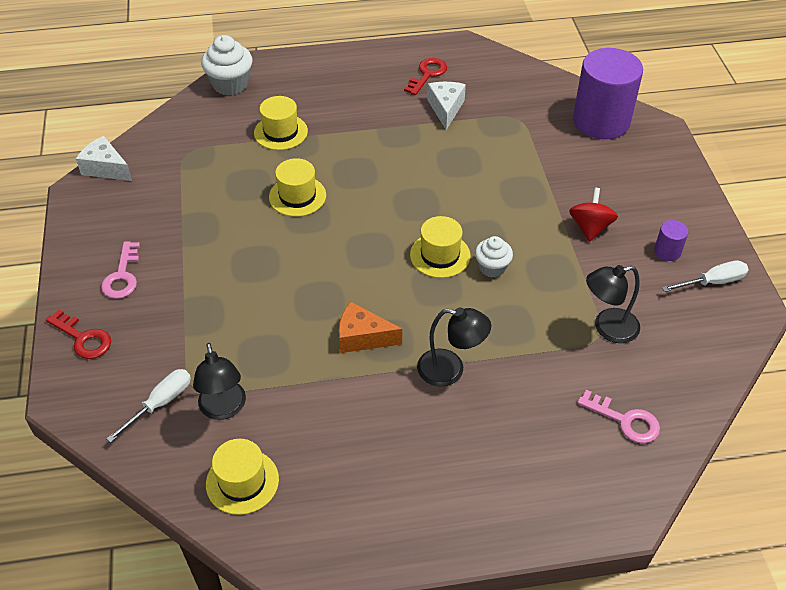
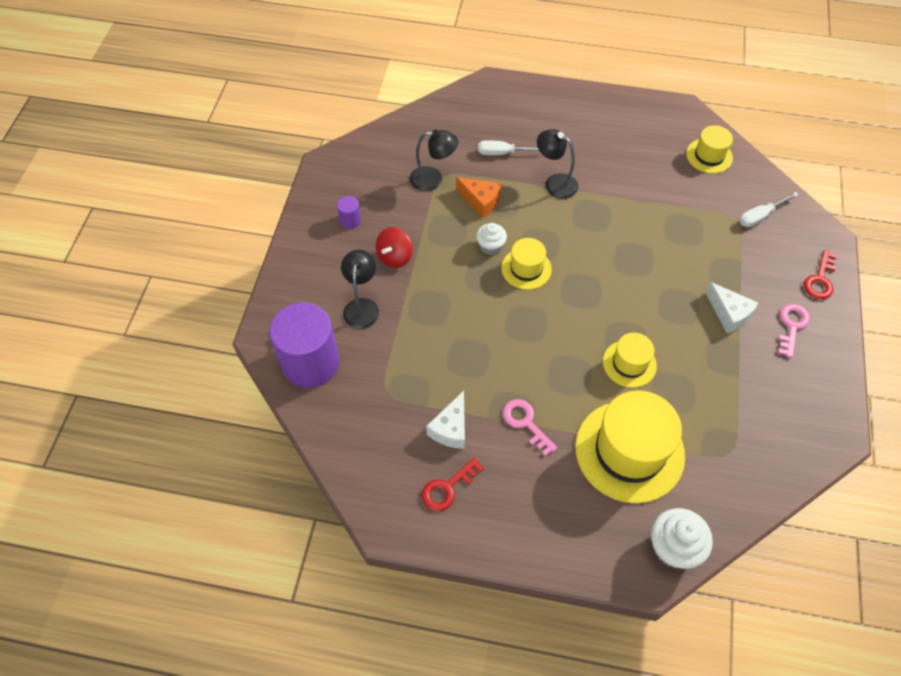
camera: 160 degrees left, 10 degrees up
(83, 338) = (820, 280): red key -> red key turned 120 degrees counterclockwise
(106, 168) = (814, 457): white cheese -> white cheese (729, 314)
(224, 409) = (716, 200): black lamp -> black lamp (362, 306)
(280, 132) = (629, 451): yellow hat -> yellow hat, size x1.91
(362, 337) = (608, 221): orange cheese -> orange cheese (481, 201)
(625, 420) = (459, 124): pink key -> pink key (525, 423)
(712, 282) = (336, 189): white screwdriver -> white screwdriver (503, 153)

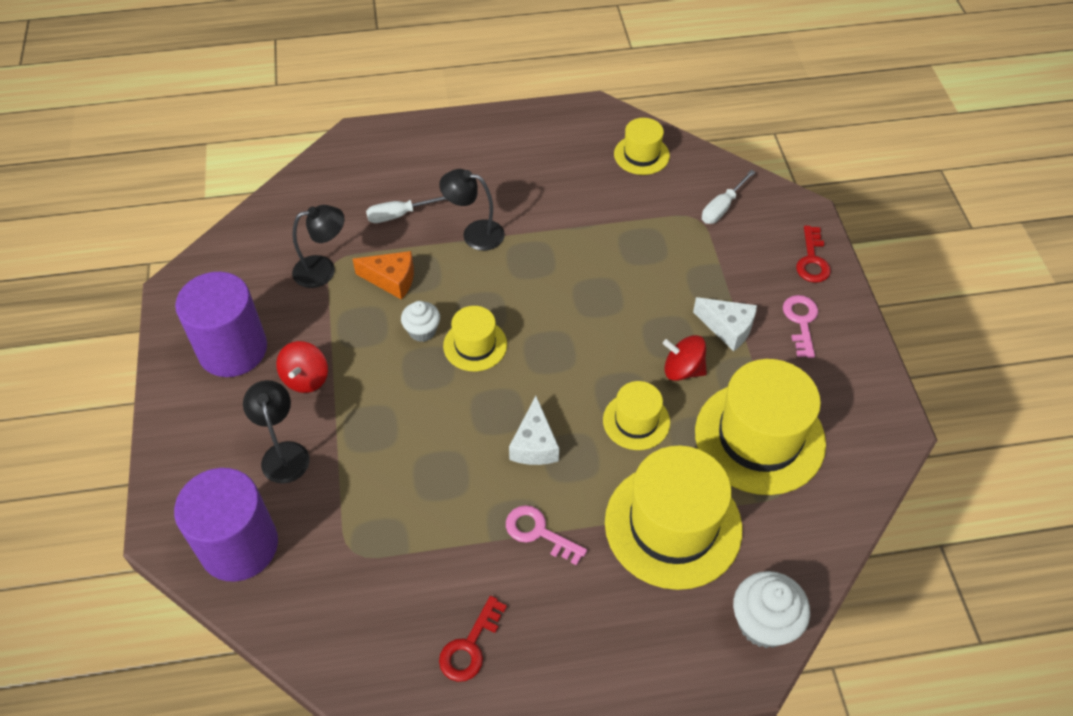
camera: 20 degrees left, 5 degrees down
(350, 220) = (233, 349): purple cylinder -> purple cylinder, size x2.42
(451, 428) = (449, 570): white cheese -> white cheese (534, 444)
(680, 335) = (682, 370): none -> red spinning top
(723, 406) = (759, 437): none -> yellow hat

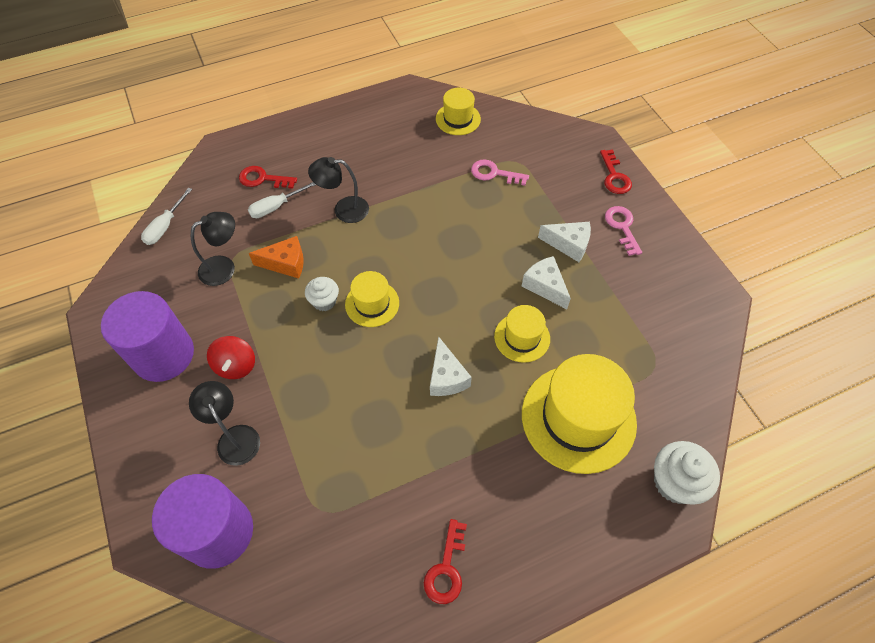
camera: 15 degrees left, 5 degrees up
(393, 180) = (262, 179): none -> red key
(538, 532) = (473, 452): pink key -> pink key (494, 173)
(682, 370) = (545, 286): red spinning top -> white cheese
(722, 207) = (533, 149): white screwdriver -> white screwdriver (165, 226)
(759, 437) = (621, 328): yellow hat -> none

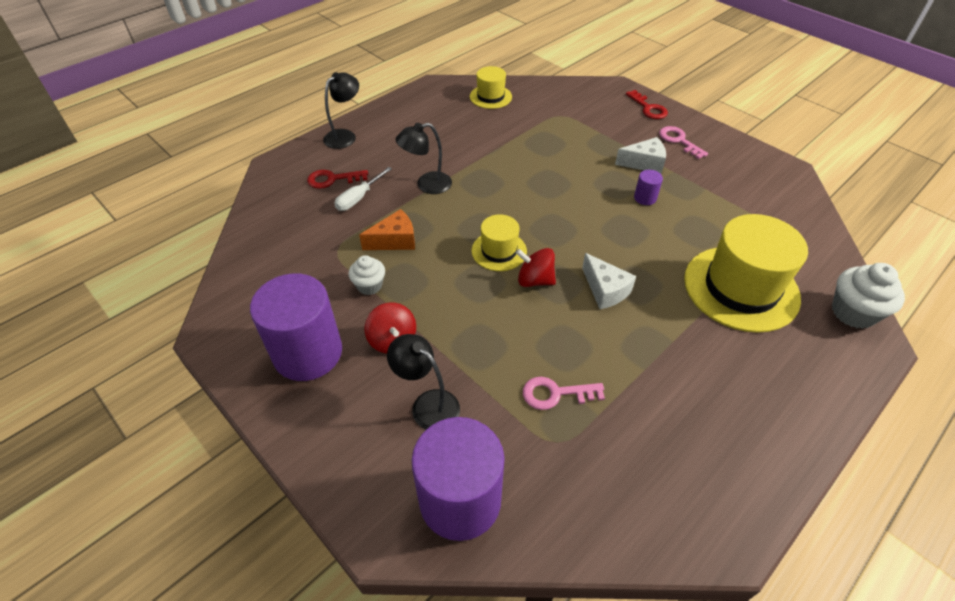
camera: 20 degrees left, 10 degrees down
(165, 226) = (250, 241): white screwdriver -> none
(224, 267) = (333, 259): black lamp -> black lamp (345, 136)
(324, 301) = (451, 261): white cupcake -> white cupcake (369, 285)
(388, 345) = (535, 280): none -> red spinning top
(446, 569) = (710, 451): red key -> none
(494, 173) = (547, 128): pink key -> pink key (555, 394)
(522, 337) = (651, 241): yellow hat -> none
(545, 286) = (645, 198): white cheese -> purple cylinder

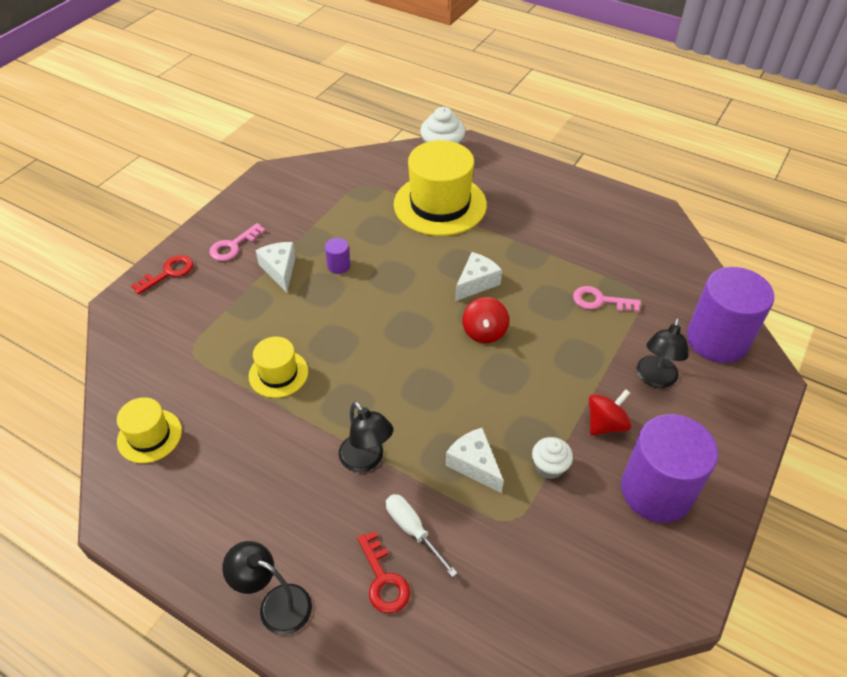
camera: 105 degrees left, 0 degrees up
(359, 198) = (413, 530): white screwdriver -> white screwdriver turned 150 degrees counterclockwise
(394, 240) = (474, 464): orange cheese -> white cheese
(499, 251) = (455, 366): yellow hat -> yellow hat (278, 373)
(555, 394) = (599, 301): pink key -> pink key turned 120 degrees clockwise

